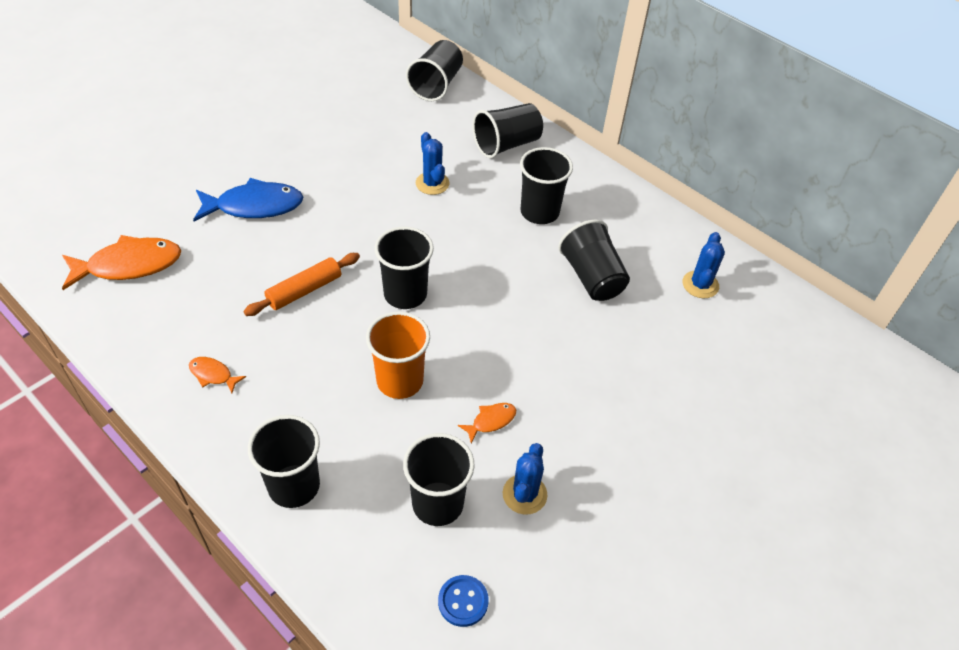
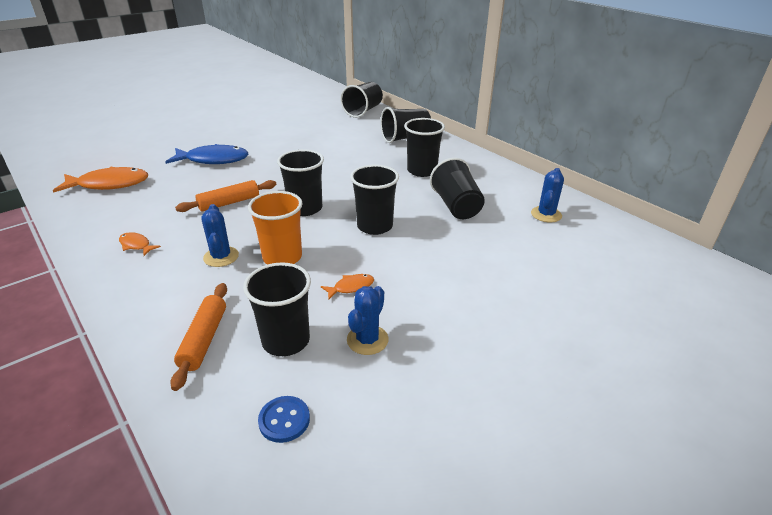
camera: 10 degrees right, 15 degrees down
(294, 486) = (165, 319): black cup -> black cup (375, 226)
(348, 510) = (204, 339): none -> orange rolling pin
(432, 183) = (345, 154): blue cactus -> blue cactus (221, 257)

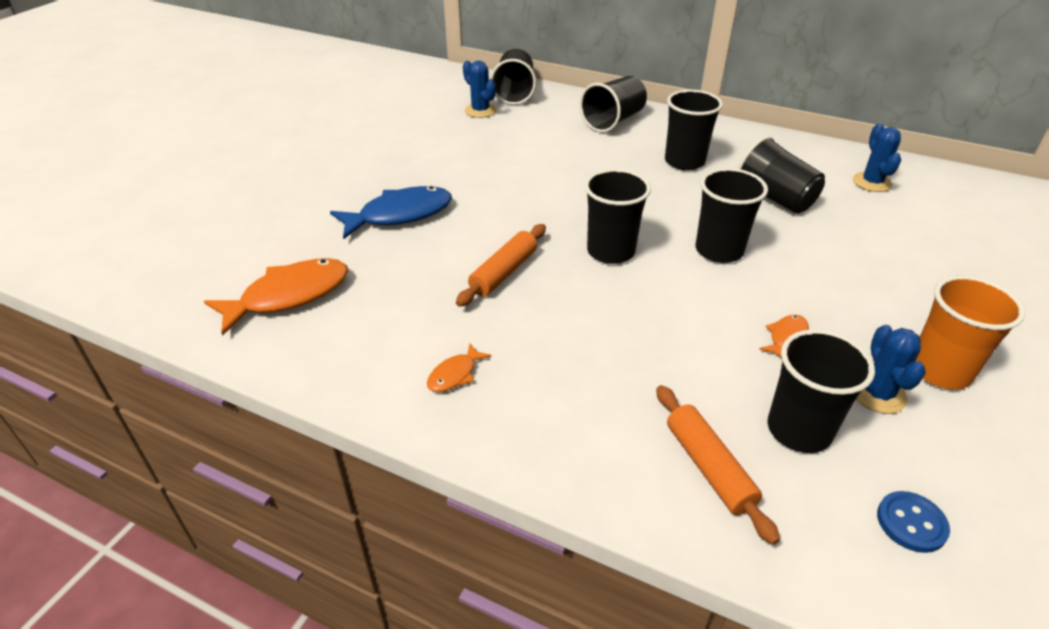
camera: 25 degrees left, 5 degrees up
(136, 245) = (455, 374): orange fish -> orange fish turned 60 degrees counterclockwise
(221, 257) = (590, 352): blue cactus -> blue cactus (480, 111)
(282, 257) = (665, 326): orange cup -> orange cup (939, 370)

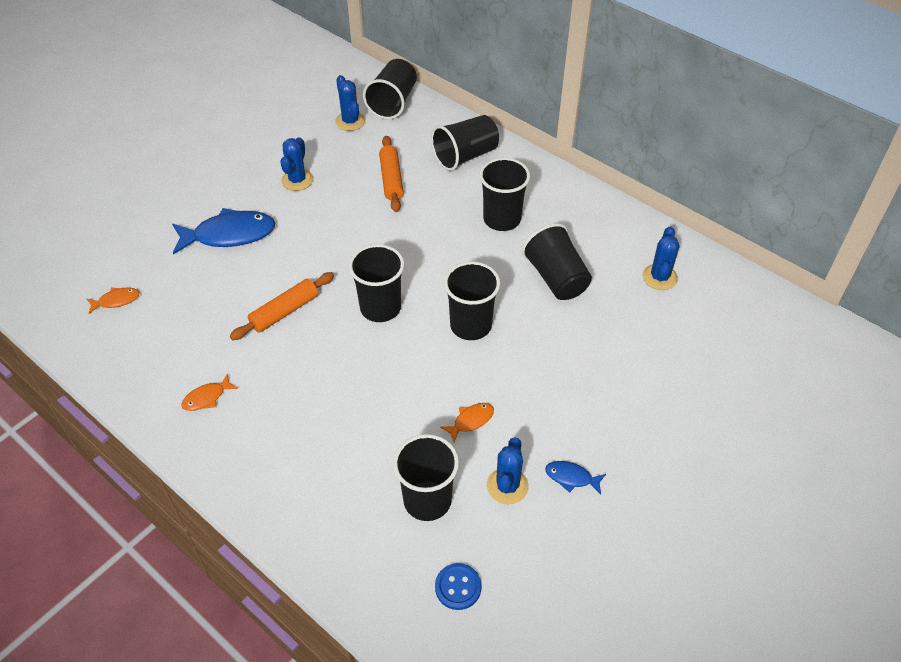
camera: 15 degrees right, 10 degrees up
(289, 296) = (116, 301): orange fish -> orange fish, size x0.48
(451, 160) = (297, 180): none -> blue cactus
(708, 467) = (344, 513): orange rolling pin -> orange rolling pin (391, 179)
(939, 370) = (571, 478): orange cup -> blue fish

